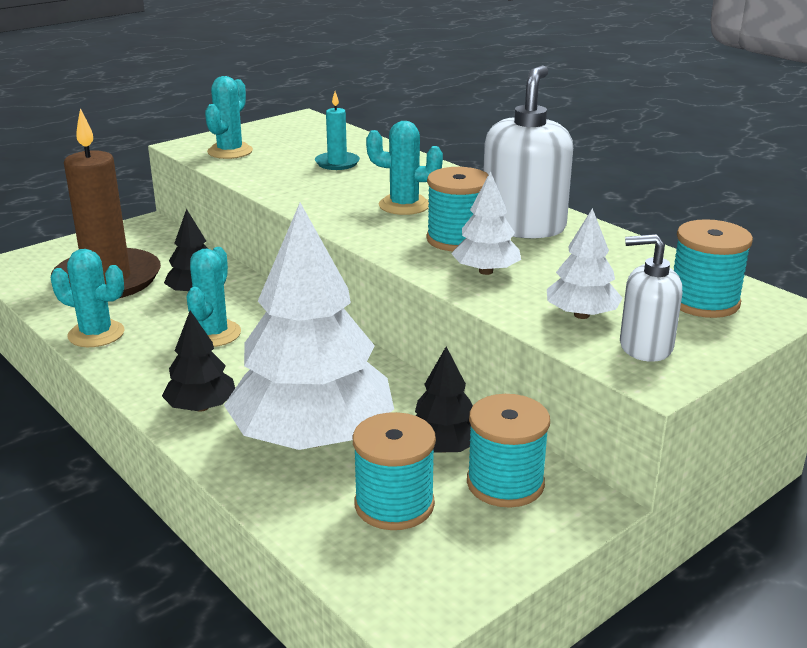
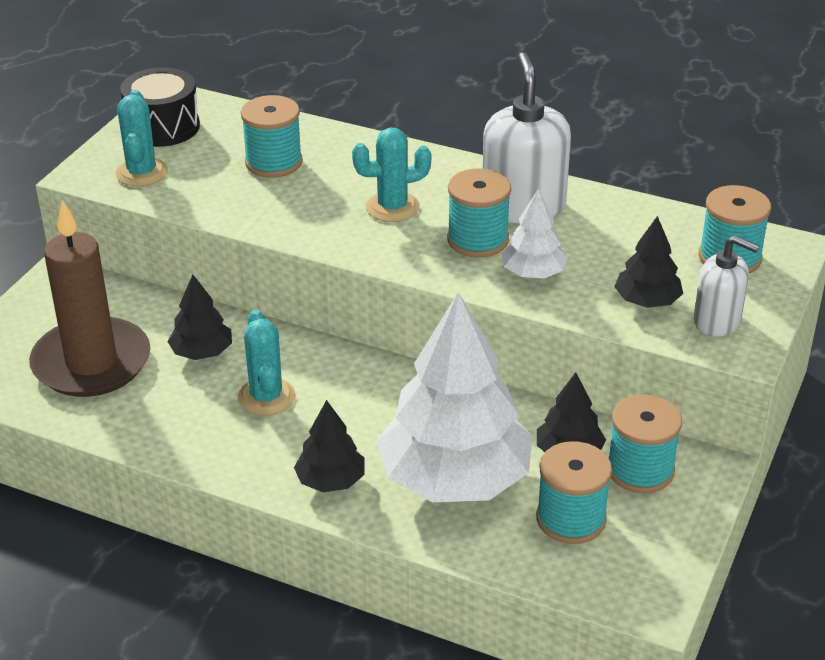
camera: 25 degrees left, 10 degrees up
(96, 334) = (149, 433): turquoise cactus -> none
(277, 131) = (163, 127): none -> black drum
(337, 163) = (273, 162): turquoise candle -> turquoise spool
(581, 315) = (647, 301): white tree -> black tree
(645, 347) = (717, 321): white soap dispenser -> white soap dispenser turned 135 degrees counterclockwise

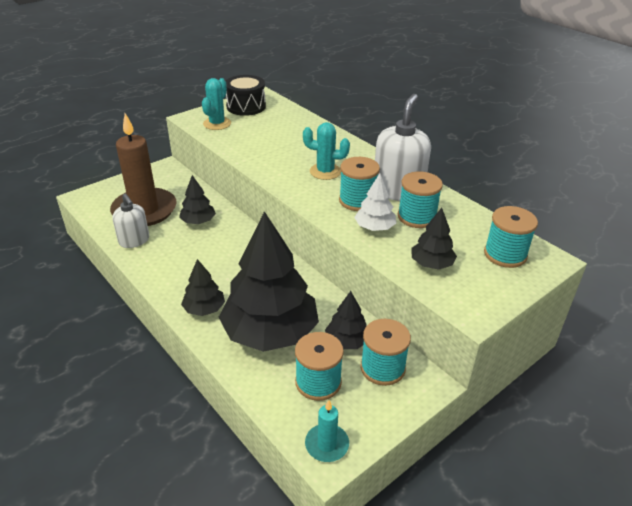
camera: 25 degrees right, 0 degrees up
(266, 397) = (209, 253): turquoise cactus -> none
(273, 162) = (283, 135): turquoise spool -> turquoise spool (417, 217)
(454, 478) = (270, 332): white tree -> black tree
(639, 588) = (327, 444): none -> turquoise candle
(717, 321) = (468, 290): white soap dispenser -> white soap dispenser (134, 240)

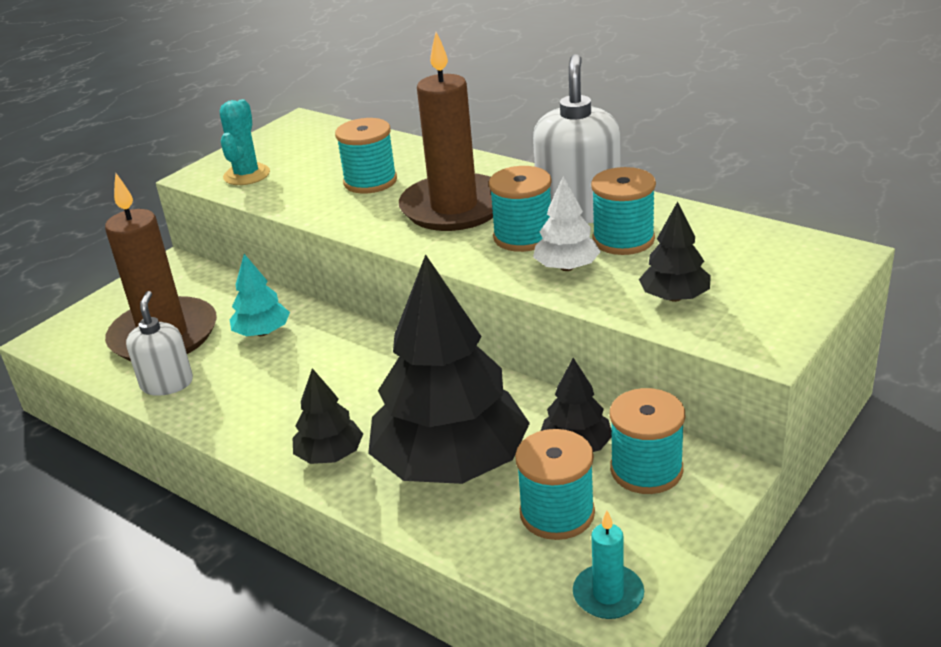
camera: 10 degrees left, 5 degrees down
(134, 240) = (167, 383): white soap dispenser -> white soap dispenser turned 135 degrees counterclockwise
(198, 221) = (262, 332): black tree -> turquoise tree
(246, 106) = (282, 141): black drum -> none
(325, 171) = (454, 207): turquoise cactus -> brown candle
(505, 254) = (775, 261): turquoise spool -> turquoise spool (370, 181)

